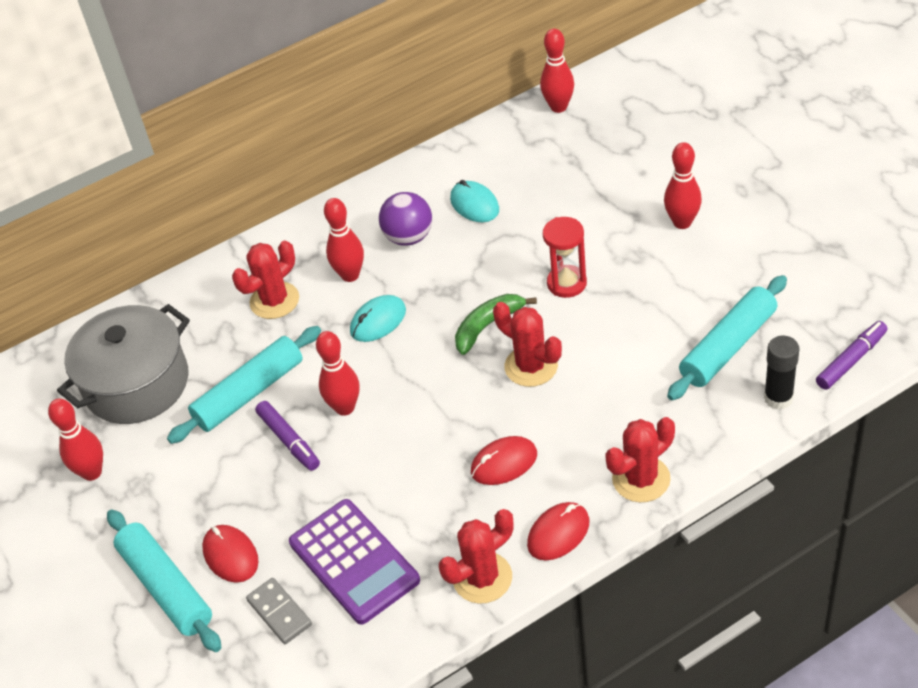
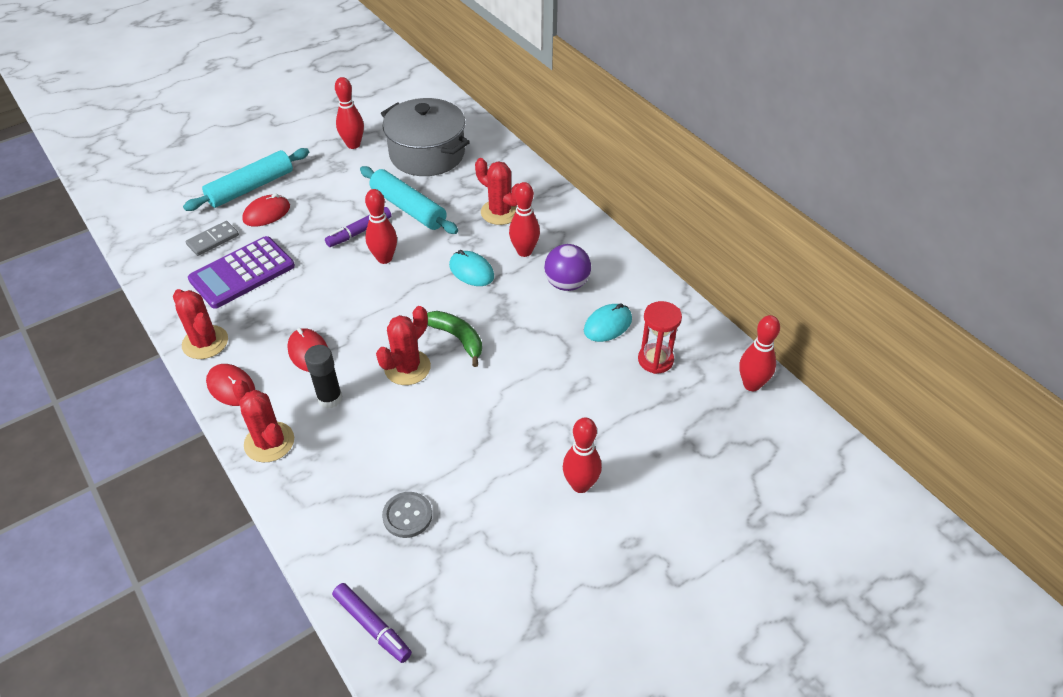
camera: 80 degrees right, 0 degrees up
(566, 283) = (503, 391): red hourglass -> red hourglass (655, 360)
(728, 347) = (407, 516): turquoise rolling pin -> grey button
(778, 398) = (336, 554): black glue stick -> black glue stick (330, 398)

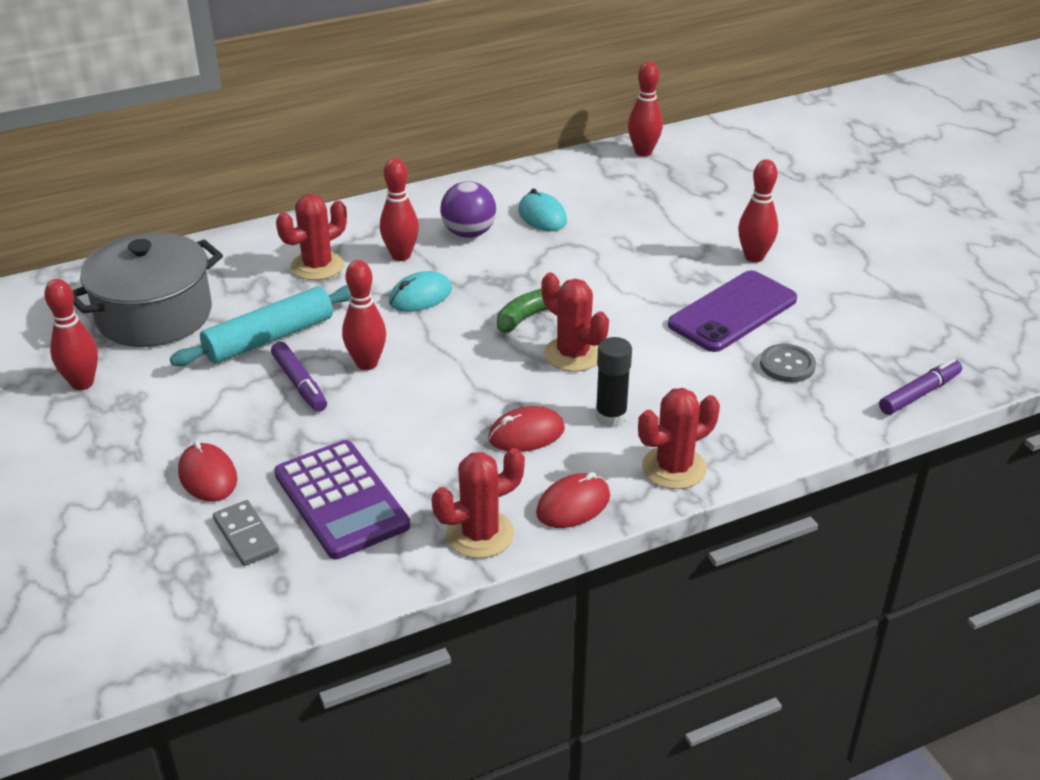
camera: 80 degrees left, 10 degrees down
(251, 188) = (129, 495): turquoise rolling pin -> none
(484, 471) = (732, 312): none -> purple phone
(655, 360) = (600, 196): red hourglass -> none

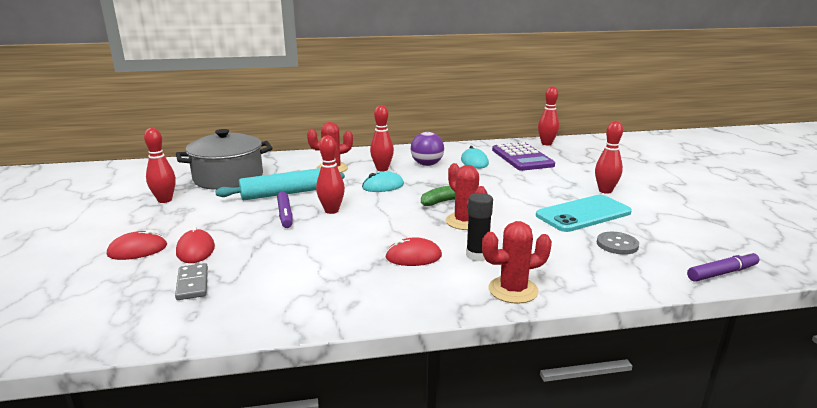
camera: 15 degrees right, 15 degrees down
(341, 500) = (267, 274): purple calculator -> purple calculator (522, 158)
(480, 534) = (349, 308): red cactus -> none
(573, 505) = (427, 301): red mouse -> red mouse (137, 250)
(732, 312) = (583, 214): purple phone -> turquoise phone

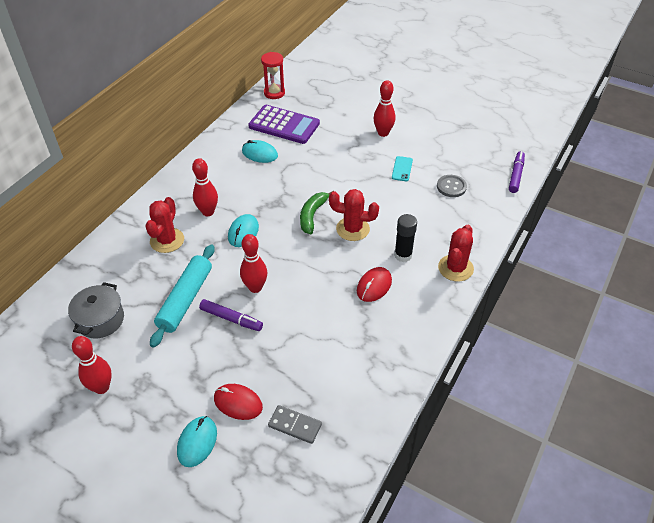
camera: 50 degrees left, 25 degrees up
(137, 250) = (197, 442): red mouse -> turquoise mouse
(228, 178) = (100, 320): grey pot -> grey pot, size x0.61
(427, 164) = (231, 181): purple ball -> none
(546, 143) = (274, 93): red bowling pin -> red hourglass
(583, 214) = (402, 169): turquoise phone -> turquoise phone, size x0.46

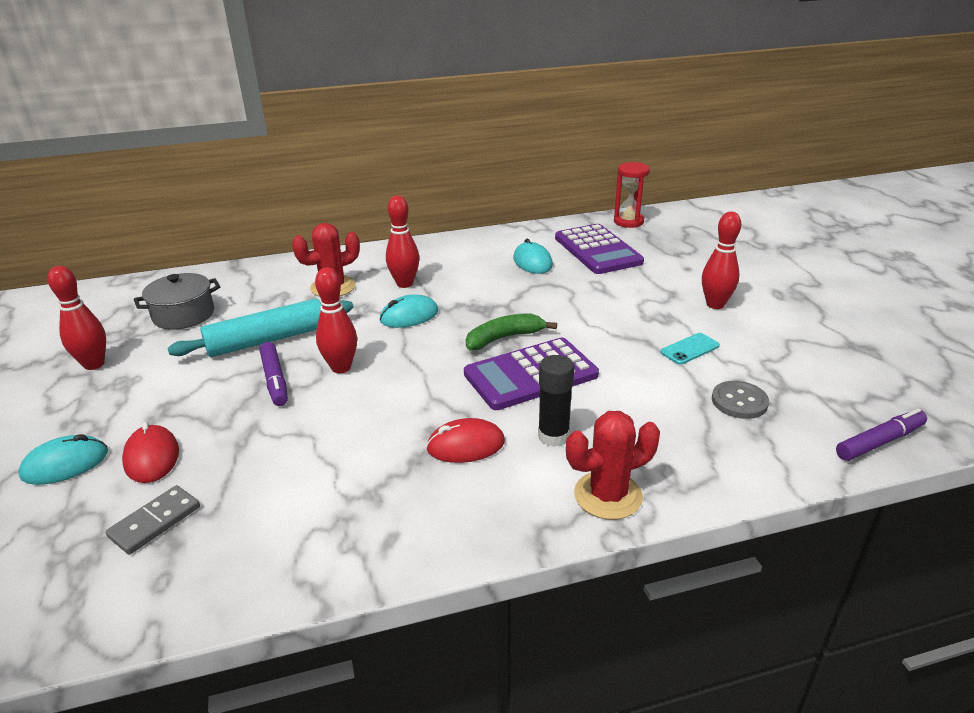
camera: 45 degrees right, 15 degrees down
(295, 425) = (155, 522): grey domino -> grey domino turned 60 degrees clockwise
(352, 229) = (530, 375): red cactus -> purple calculator

